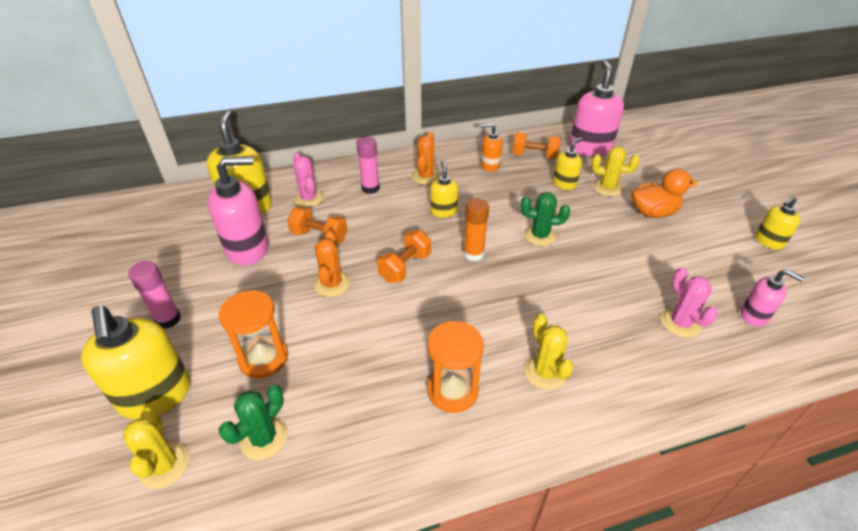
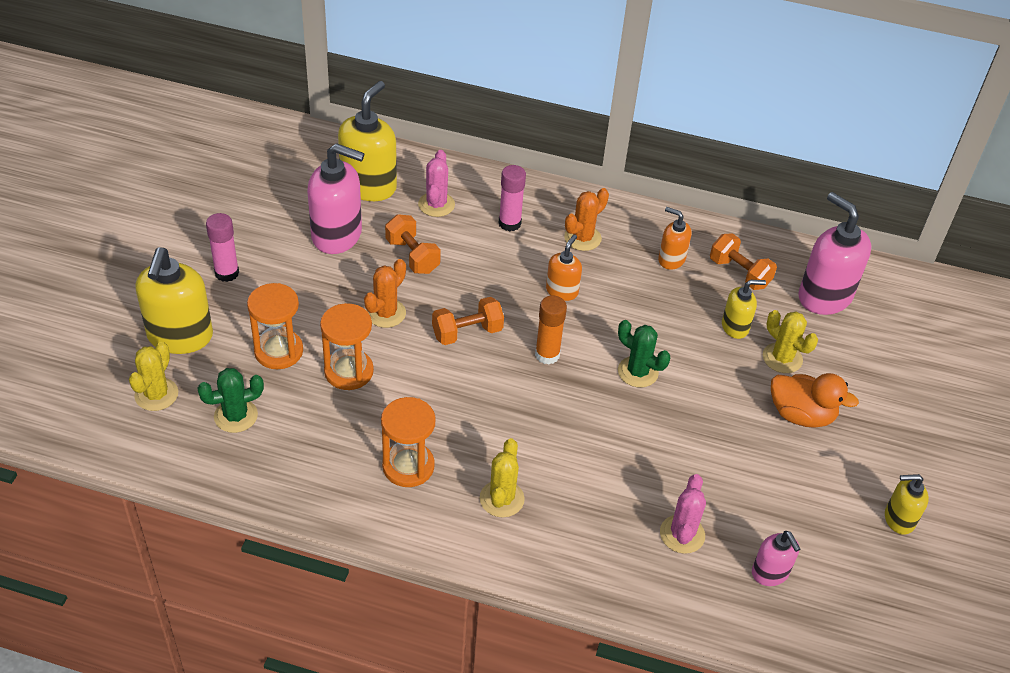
camera: 30 degrees right, 5 degrees up
(338, 342) = (349, 371): none -> orange hourglass
(443, 211) = (562, 291): yellow soap dispenser -> orange soap dispenser
(590, 148) = (824, 296): pink soap dispenser -> pink soap dispenser turned 75 degrees counterclockwise

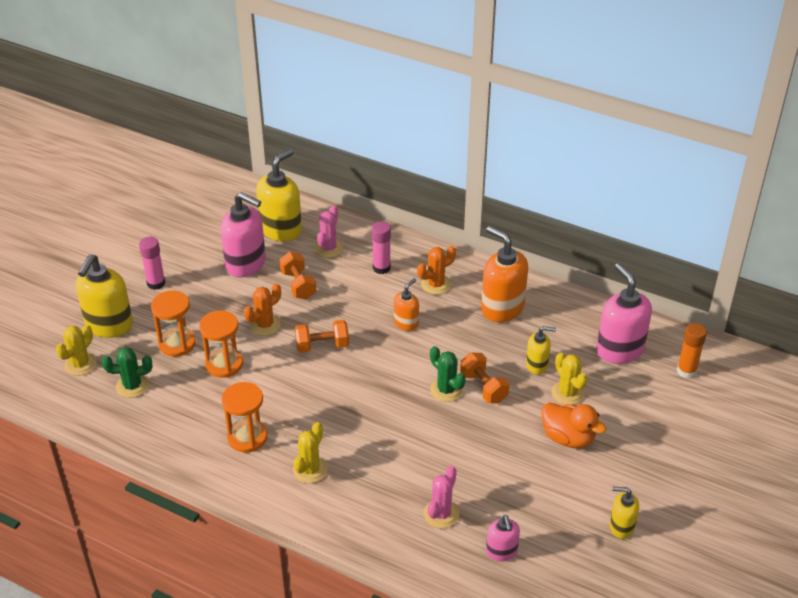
camera: 15 degrees right, 5 degrees down
(547, 355) = (379, 369): orange glue stick -> orange glue stick (686, 371)
(671, 259) = (502, 308): orange soap dispenser -> orange soap dispenser, size x1.84
(739, 273) = (554, 324): orange dumbbell -> orange dumbbell (483, 387)

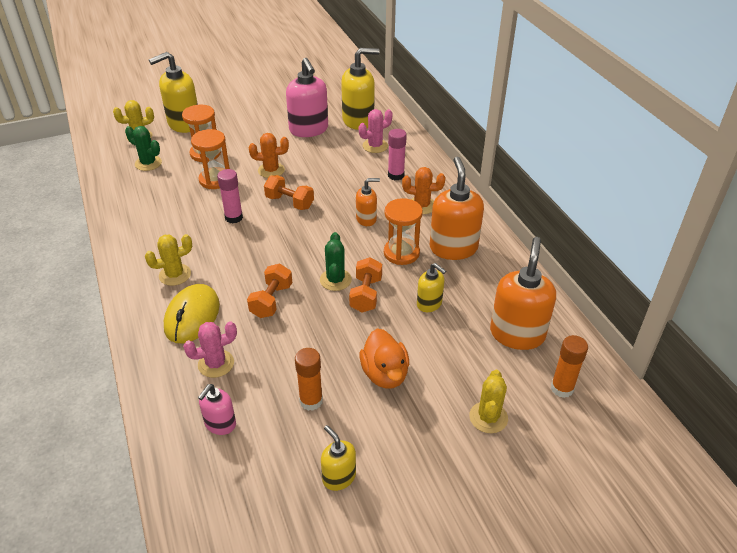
camera: 40 degrees right, 0 degrees up
(156, 283) = (241, 114): pink glue stick -> pink glue stick (234, 217)
(247, 437) = (167, 231): orange hourglass -> orange hourglass (401, 253)
(298, 285) = (325, 158): orange dumbbell -> orange dumbbell (271, 301)
(372, 492) = (192, 316): none -> yellow mouse
(542, 491) = (311, 401): none -> orange glue stick
(567, 393) = (428, 340): yellow cactus -> yellow cactus (488, 417)
(619, 350) = (517, 334): pink soap dispenser -> orange soap dispenser

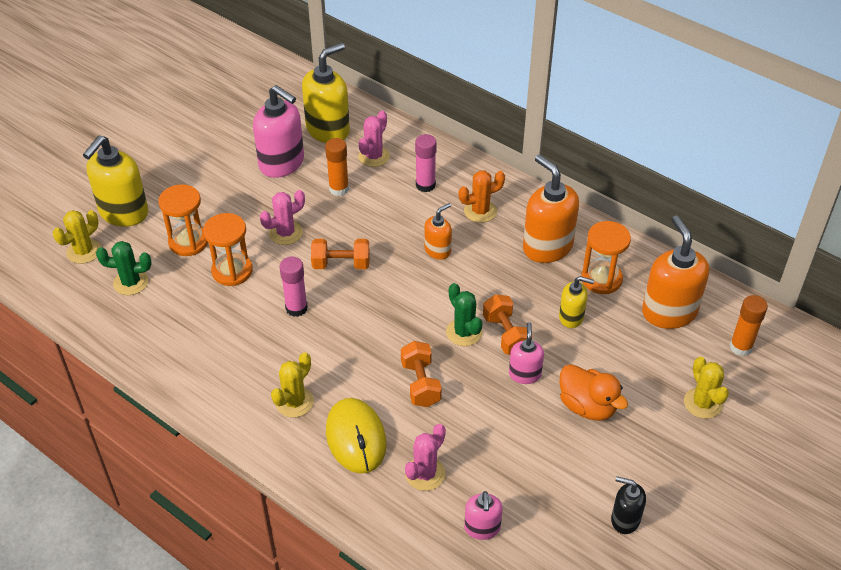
camera: 30 degrees left, 5 degrees up
(271, 170) = (285, 233): orange cactus -> pink cactus
(311, 401) = (544, 464): orange glue stick -> orange glue stick (339, 189)
(339, 477) = (625, 519): yellow soap dispenser -> black soap dispenser
(355, 328) = (524, 374): none -> pink soap dispenser
(401, 253) = (503, 274): orange hourglass -> orange hourglass (601, 279)

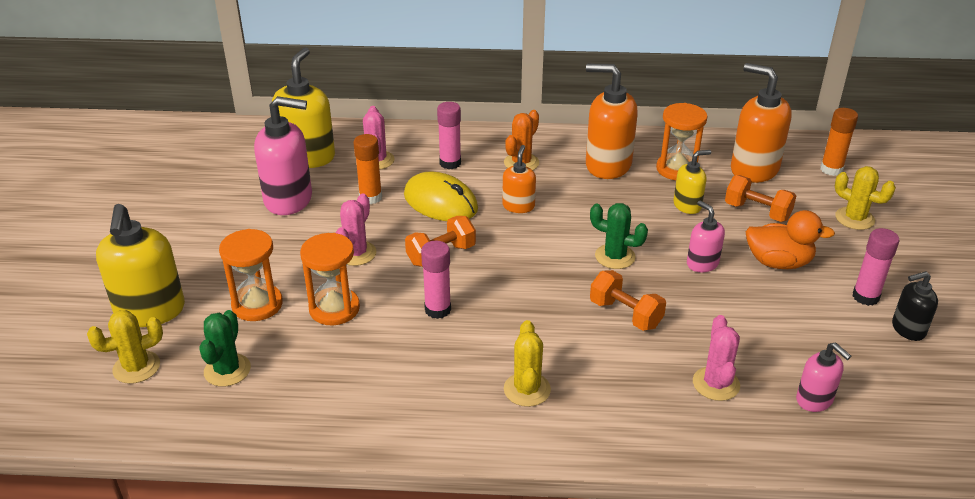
camera: 35 degrees left, 10 degrees down
(84, 251) = (136, 367): yellow cactus -> yellow cactus turned 60 degrees clockwise
(131, 282) = (227, 370): green cactus -> green cactus turned 45 degrees counterclockwise
(356, 438) = (620, 388): yellow mouse -> yellow mouse (440, 202)
(506, 335) = (651, 242): orange dumbbell -> orange dumbbell (757, 212)
(624, 474) = (865, 297): none -> pink glue stick

